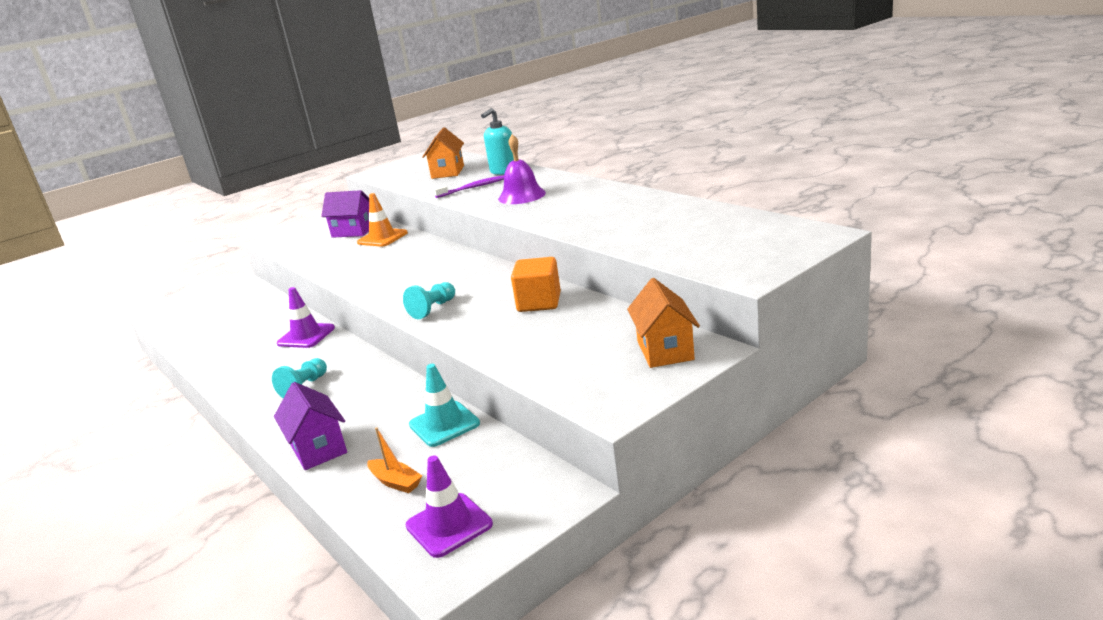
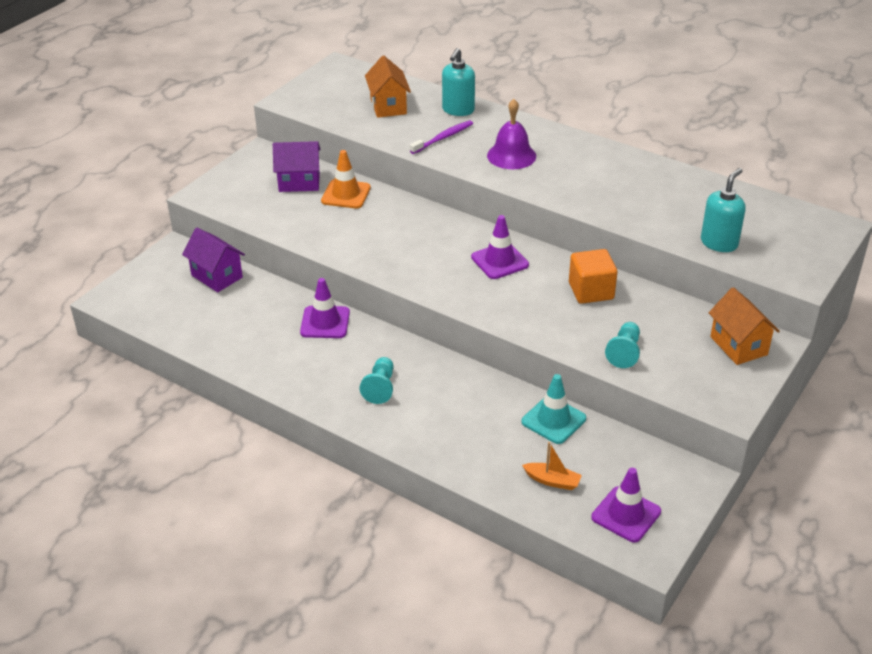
camera: 20 degrees left, 15 degrees up
(318, 449) = (454, 455): purple house -> purple house (217, 276)
(433, 309) = (489, 301): turquoise pawn -> turquoise pawn (624, 352)
(471, 280) = (499, 261): none -> purple traffic cone
(674, 249) = (719, 243): none -> turquoise soap dispenser

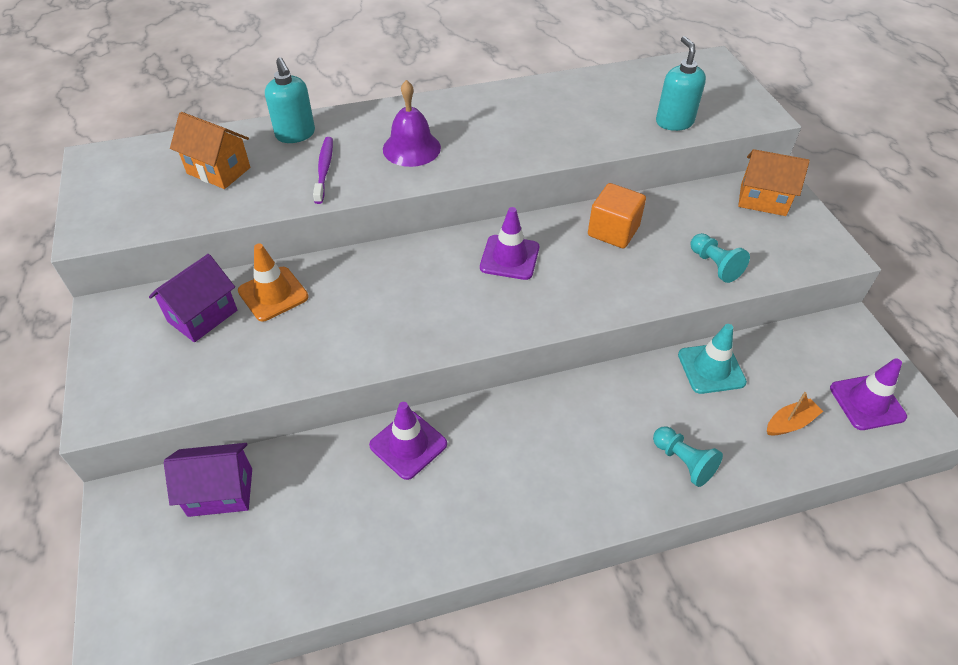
camera: 50 degrees left, 10 degrees up
(380, 388) = (553, 466): turquoise pawn -> turquoise pawn (683, 462)

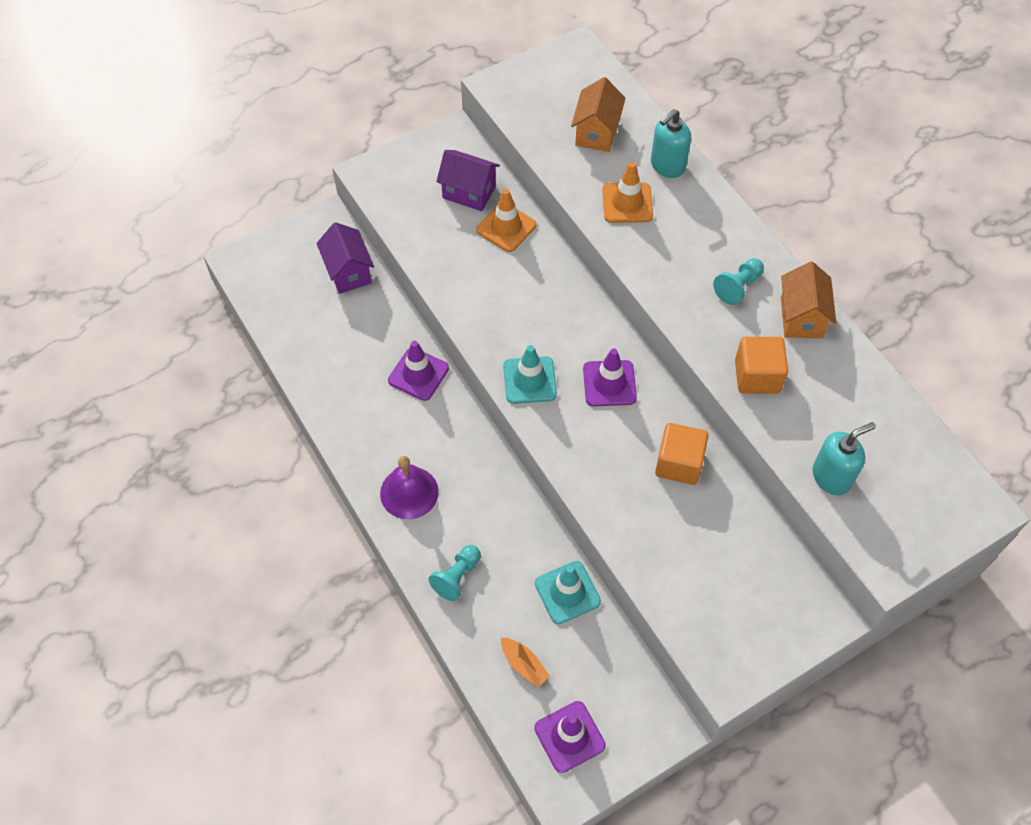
camera: 75 degrees right, 10 degrees up
(324, 170) = (627, 203): purple toothbrush -> orange traffic cone
(411, 148) = (685, 257): purple bell -> purple bell (409, 492)
(484, 318) = (529, 380): none -> turquoise traffic cone
(562, 137) = (757, 376): none -> orange cube
(714, 265) = (663, 560): turquoise pawn -> turquoise pawn (738, 287)
(763, 200) = (787, 603): orange house -> orange house (801, 317)

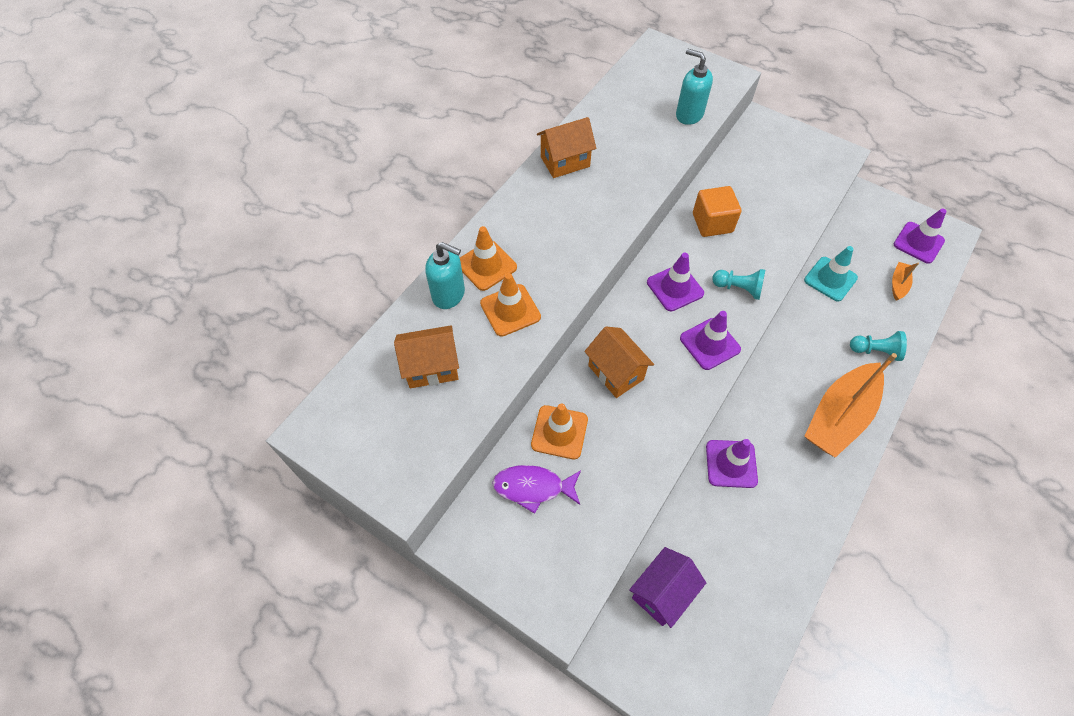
camera: 115 degrees left, 0 degrees up
(409, 492) = (839, 416): purple bell -> orange boat
(469, 192) = (533, 487): purple house -> purple fish
(529, 380) = (709, 344): turquoise traffic cone -> purple traffic cone
(540, 291) = (616, 372): none -> orange house
(688, 203) = (486, 265): none -> orange traffic cone
(738, 287) = (559, 206): turquoise pawn -> turquoise pawn (738, 288)
(757, 376) = (635, 172): orange cube -> none

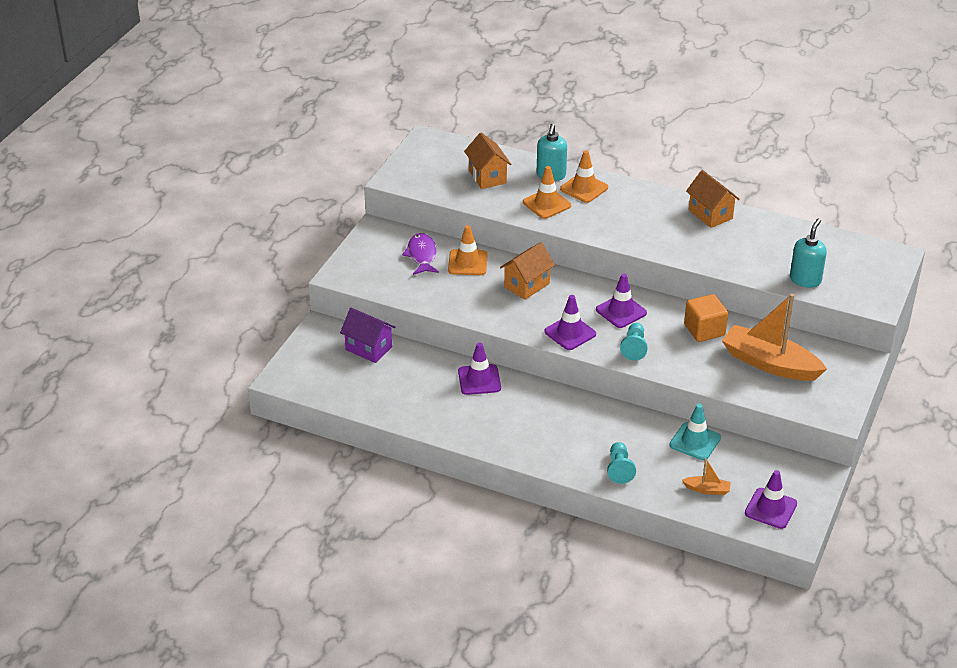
camera: 80 degrees right, 20 degrees down
(839, 416) = (541, 443): orange boat -> orange boat (770, 364)

